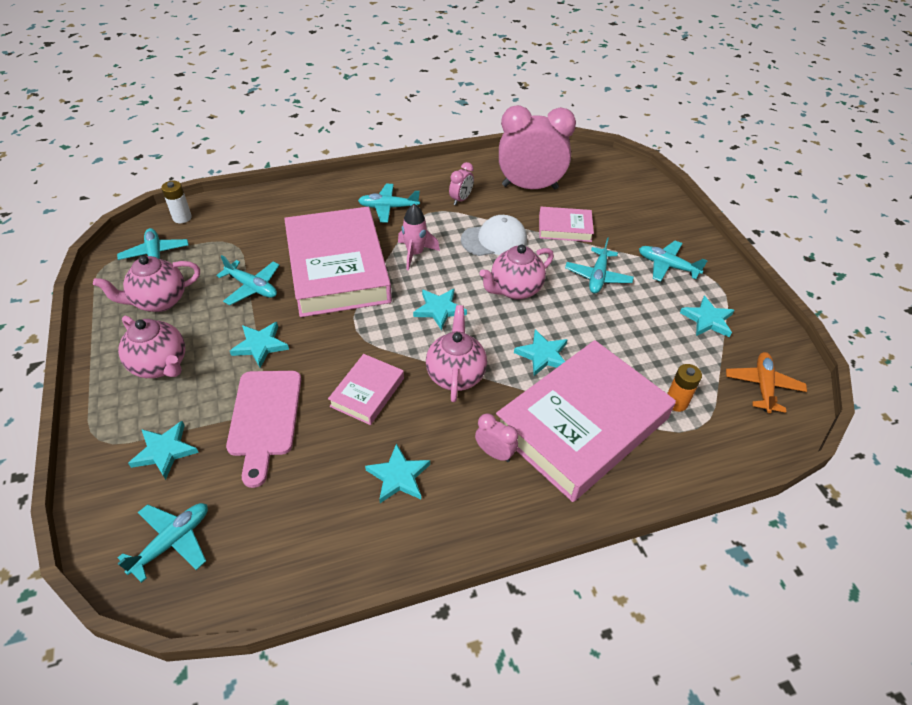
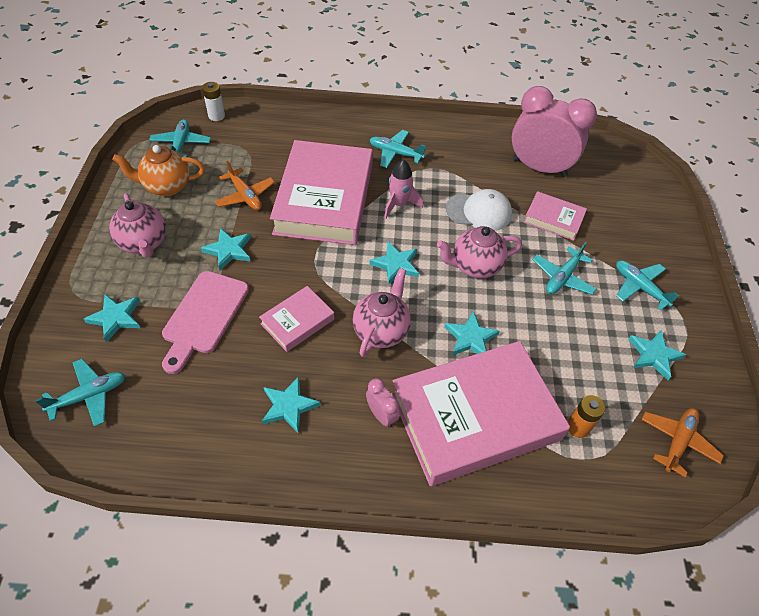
camera: 20 degrees right, 5 degrees up
(159, 301) = (167, 186): pink teapot -> orange teapot
(252, 287) = (245, 196): turquoise plane -> orange plane
(461, 199) = (466, 163): pink clock -> none

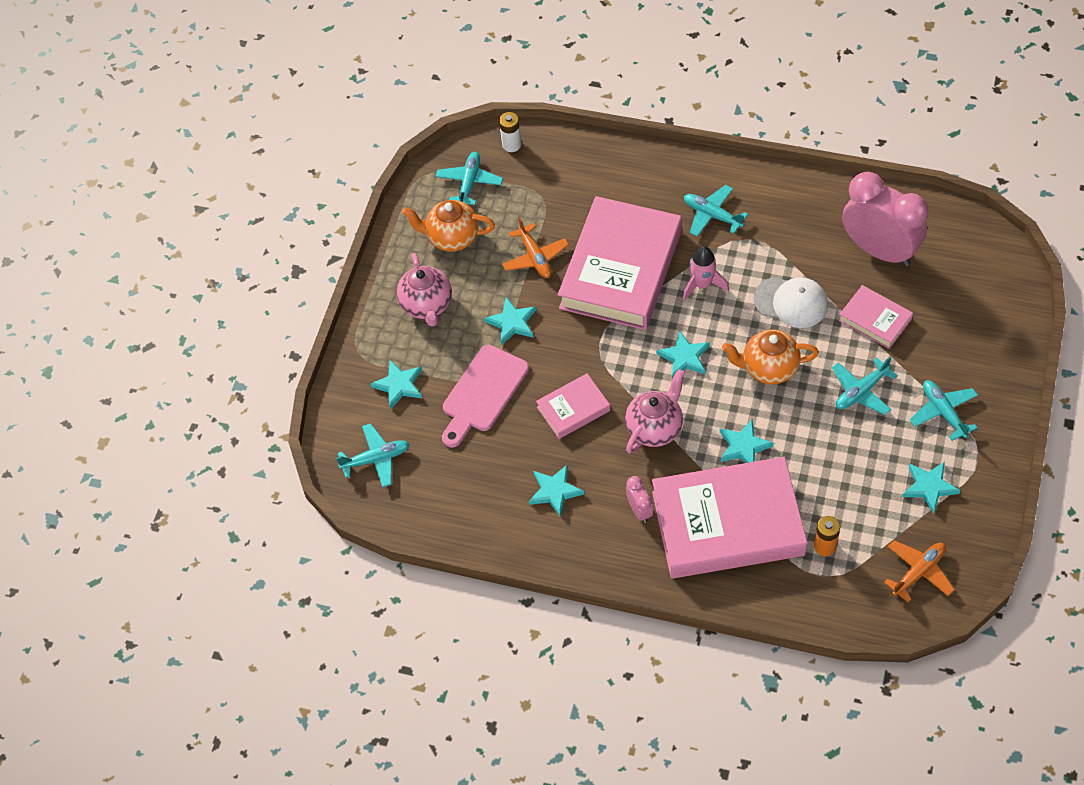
camera: 20 degrees right, 5 degrees up
(475, 266) = (769, 368): pink teapot -> orange teapot

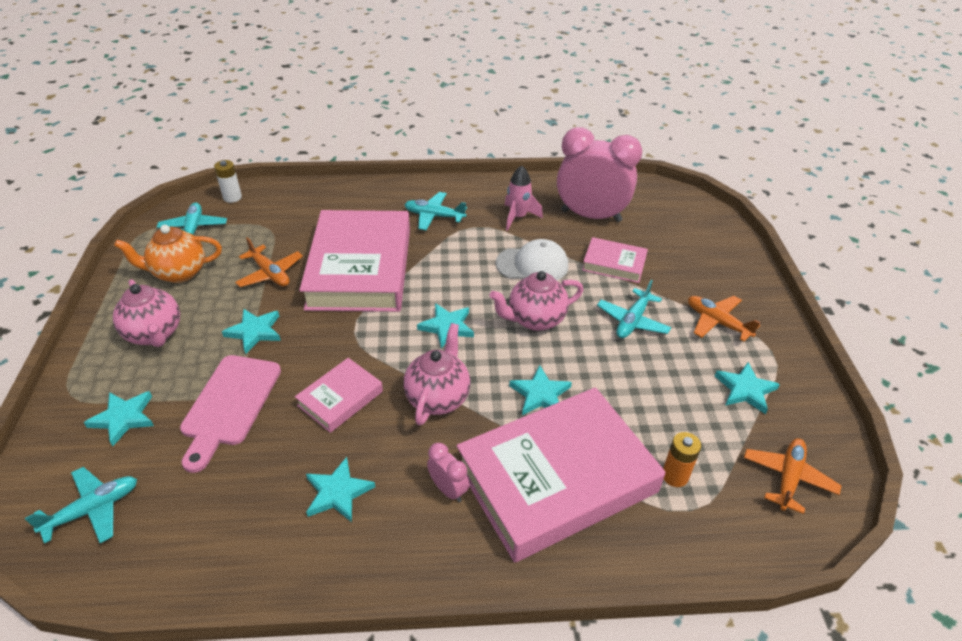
camera: 25 degrees left, 15 degrees down
(702, 284) = (443, 266): pink rocket -> pink rocket (518, 217)
(769, 368) = (535, 320): orange teapot -> pink teapot
(943, 412) = (717, 322): turquoise plane -> orange plane

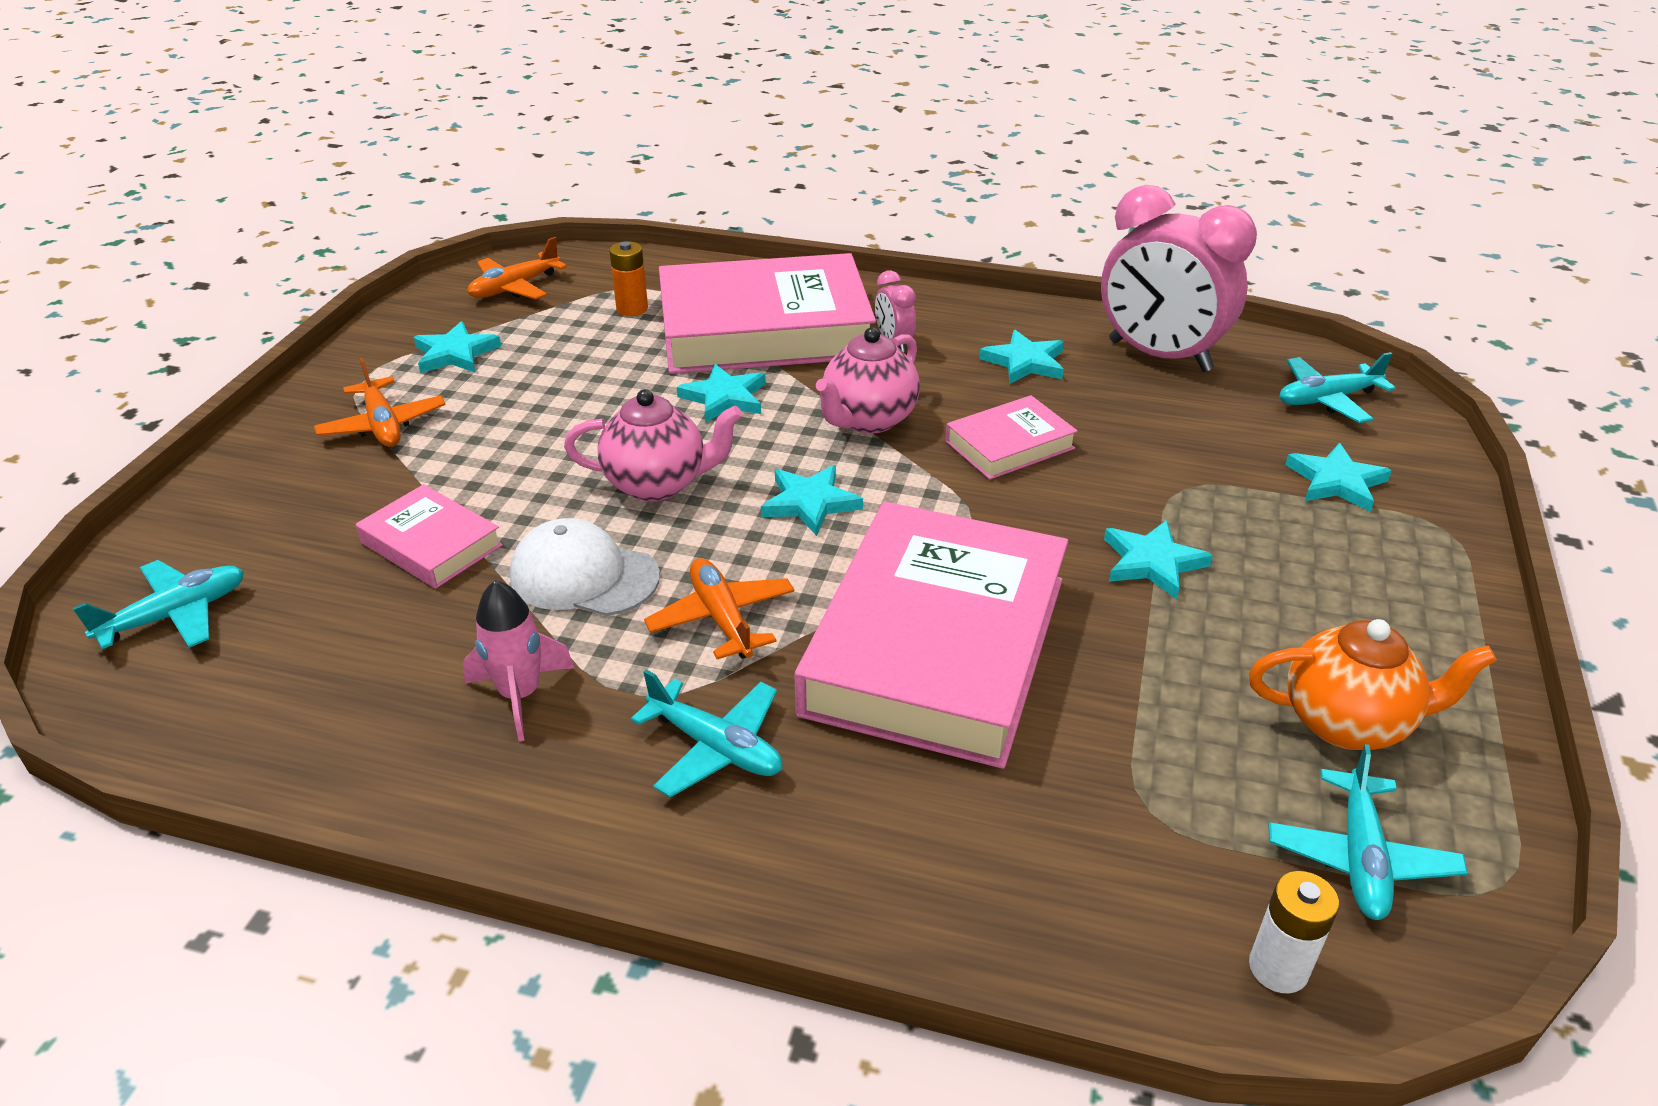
camera: 160 degrees left, 5 degrees down
(155, 334) = (1343, 596): pink teapot -> none
(230, 405) = (1176, 468): pink cutting board -> none
(270, 273) = (1134, 675): orange plane -> orange plane (722, 619)
(591, 216) = (356, 659): pink clock -> pink clock (1159, 356)
(632, 321) = (506, 452): turquoise plane -> turquoise plane (175, 615)

